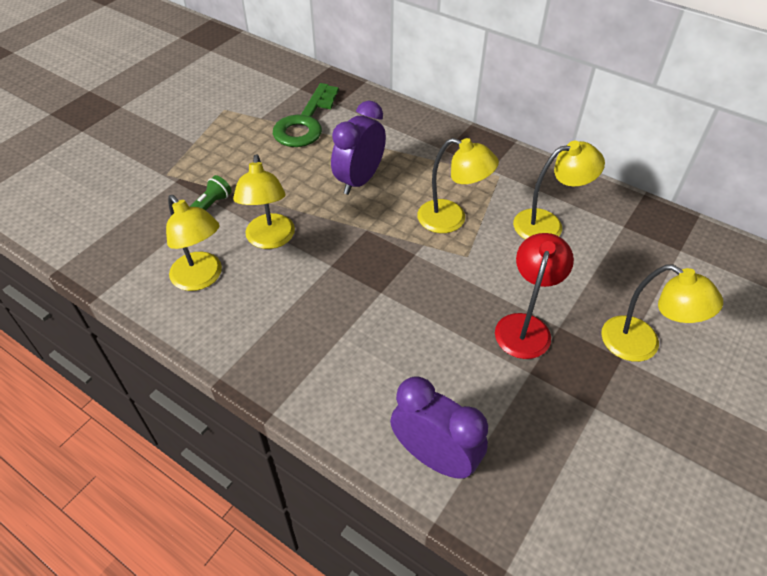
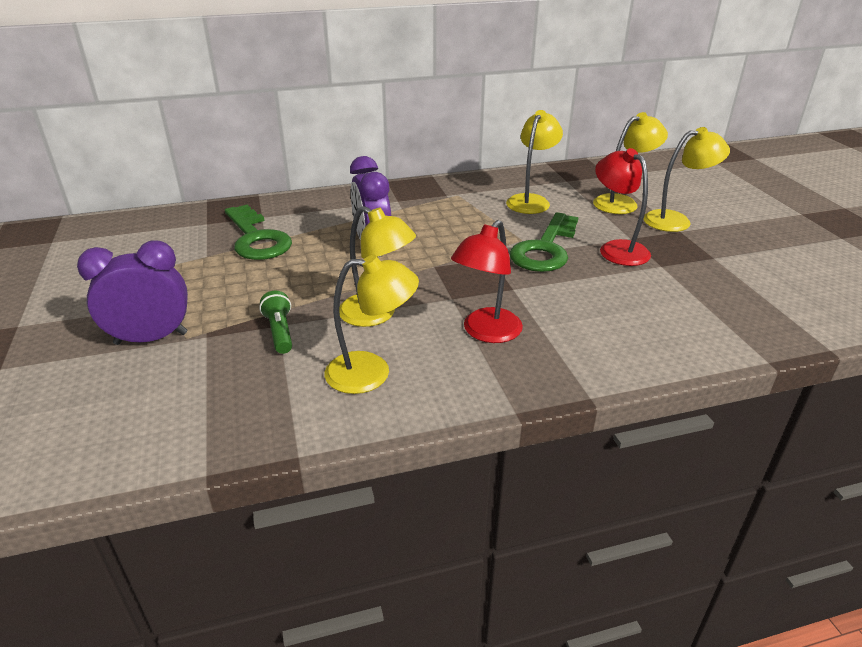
camera: 50 degrees left, 15 degrees down
(302, 310) = (486, 332): none -> red lamp
(434, 457) = (707, 336): purple clock -> purple clock (151, 338)
(451, 219) = (476, 229): yellow lamp -> yellow lamp (622, 203)
(468, 278) = (545, 249): none -> green key

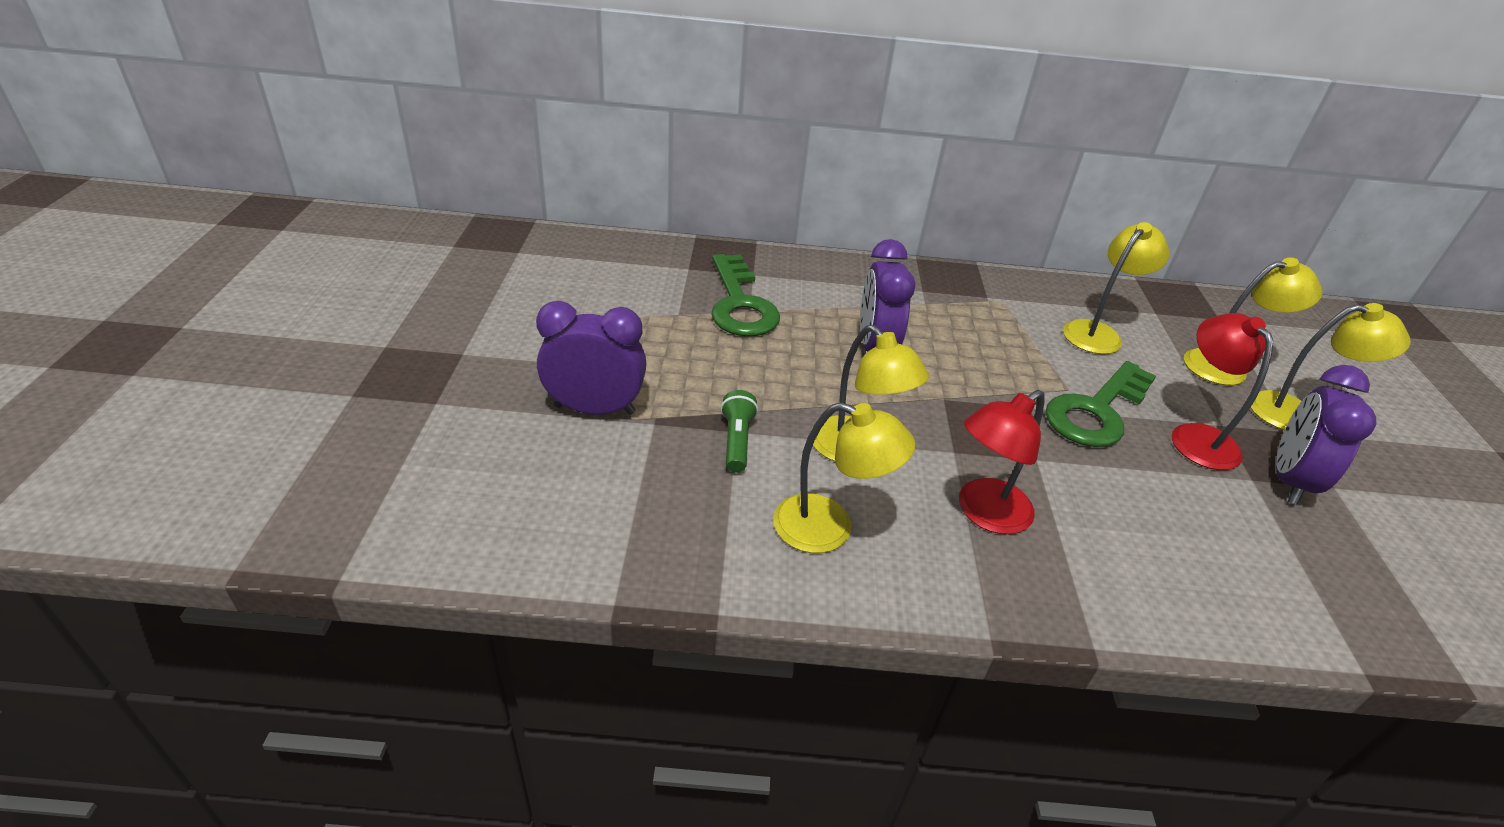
camera: 15 degrees right, 5 degrees up
(684, 260) = (1289, 480): none -> purple clock

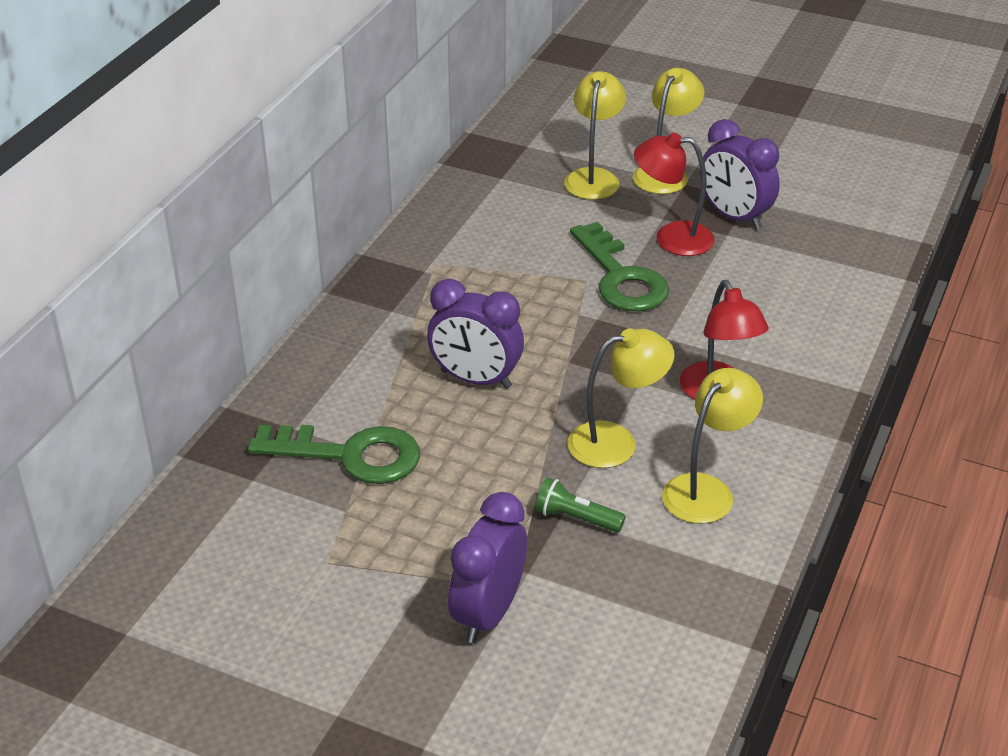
camera: 65 degrees left, 0 degrees up
(1097, 332) = (514, 226): yellow lamp -> none

